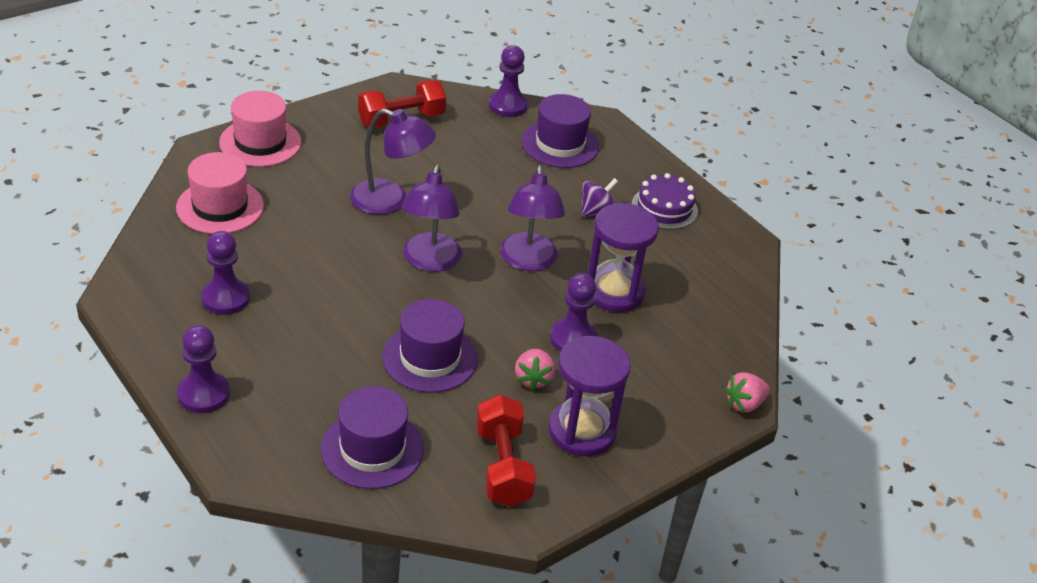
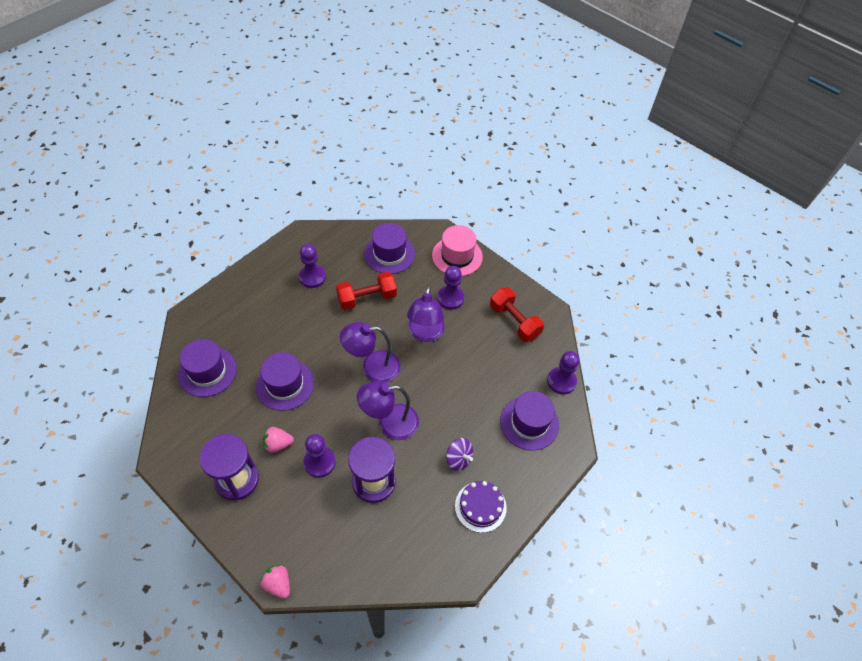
camera: 80 degrees right, 15 degrees up
(203, 394) = (237, 288): purple pawn -> purple pawn (450, 298)
(220, 207) = (389, 254): pink hat -> purple hat
(503, 466) = (202, 439): red dumbbell -> red dumbbell (367, 298)

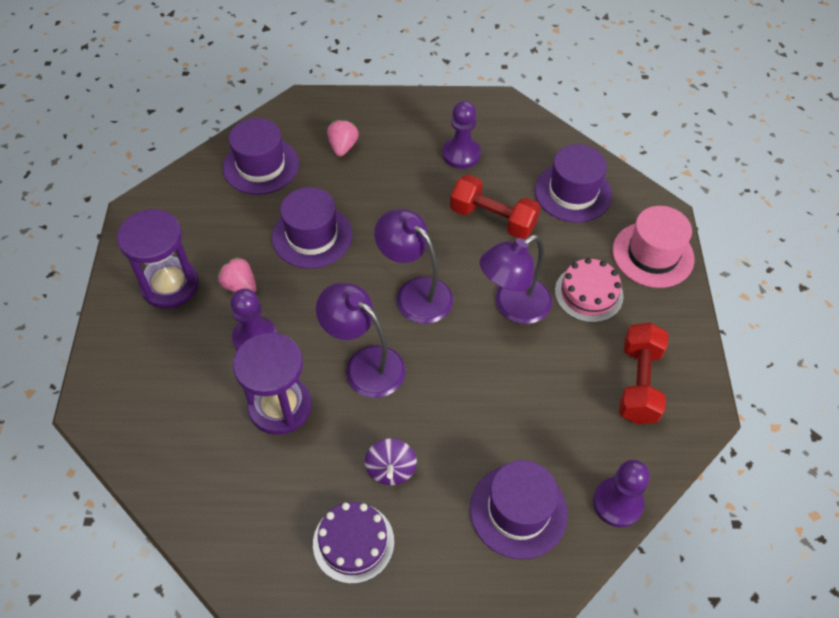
camera: 50 degrees right, 0 degrees up
(278, 584) = (90, 413): pink strawberry -> pink strawberry (343, 147)
(450, 298) = (589, 293): purple pawn -> pink cake

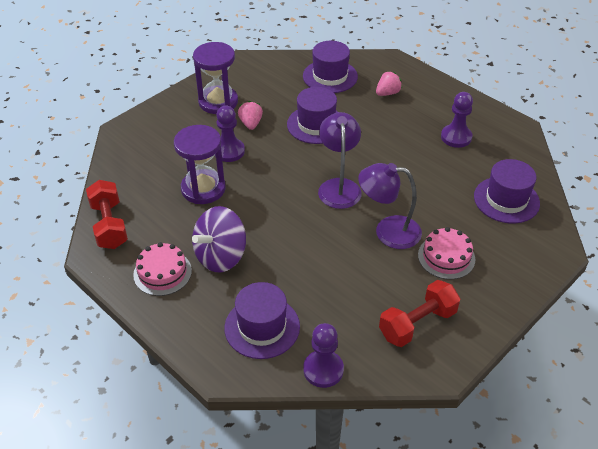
camera: 45 degrees right, 10 degrees down
(353, 542) = (162, 272): purple cake -> pink cake
(365, 364) = (268, 200): purple lamp -> none
(391, 469) = (221, 256): purple spinning top -> purple spinning top, size x1.73
(493, 219) = (433, 181): red dumbbell -> red dumbbell (109, 225)
(653, 254) = (520, 266): pink hat -> none

